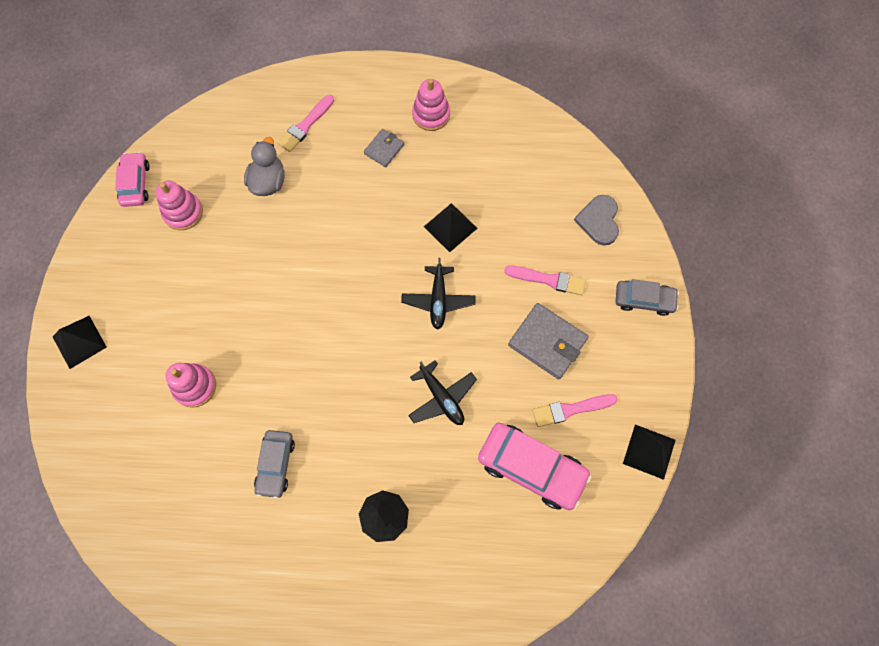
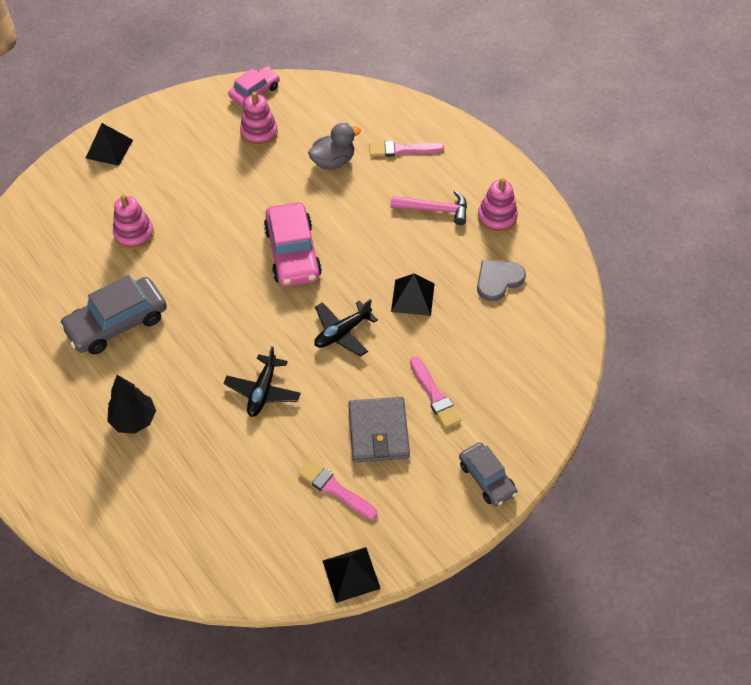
camera: 50 degrees right, 15 degrees down
(275, 465) = (116, 323): grey car -> grey car, size x1.64
(384, 149) = (434, 210): grey wallet -> pink hammer
(531, 468) = (259, 494): pink car -> pink car (292, 253)
(599, 221) = (526, 396): grey heart -> grey heart (498, 280)

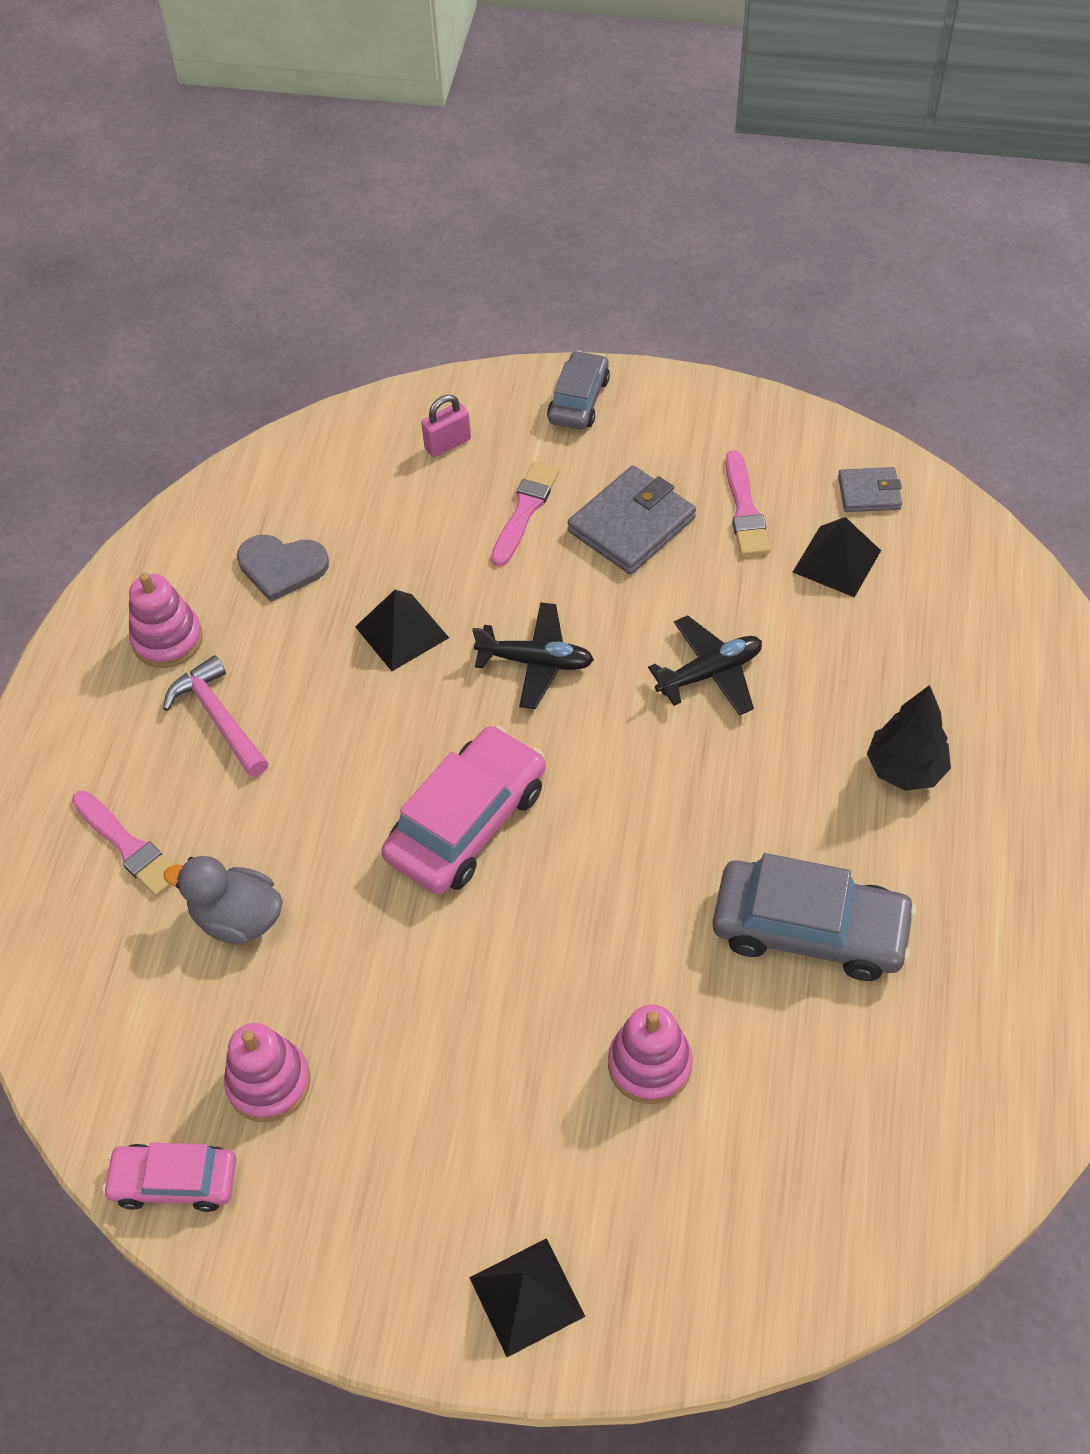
camera: 130 degrees left, 0 degrees up
(283, 557) = (869, 493): none -> grey wallet
(351, 574) = (815, 428): black pyramid -> black pyramid (836, 561)
(513, 397) = (448, 444): none -> pink padlock

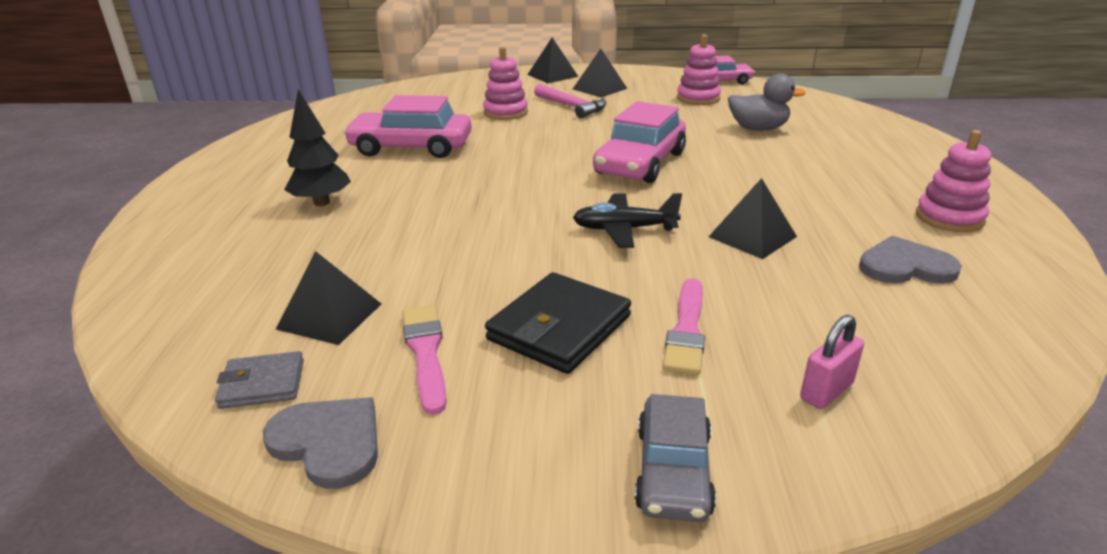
camera: 170 degrees right, 25 degrees down
(128, 846) = (852, 142): pink brush -> none
(219, 718) = (855, 187): pink hammer -> pink hammer (572, 107)
(442, 1178) = (599, 88): none -> black pyramid
(631, 525) = (559, 328): grey wallet -> black wallet
(710, 673) = (471, 235): black plane -> none
(803, 440) = (328, 442): none -> grey heart
(809, 929) = (411, 147): grey car -> pink car

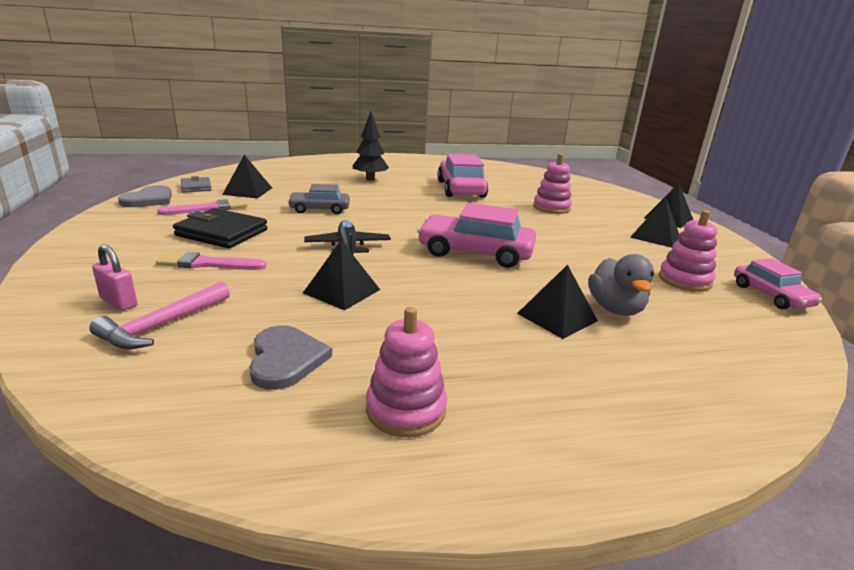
camera: 75 degrees right, 5 degrees down
(572, 107) = (590, 227): pink hammer -> pink hammer (162, 325)
(673, 470) = (81, 258): grey car -> grey car (319, 209)
(779, 150) = (557, 317): none -> black pyramid

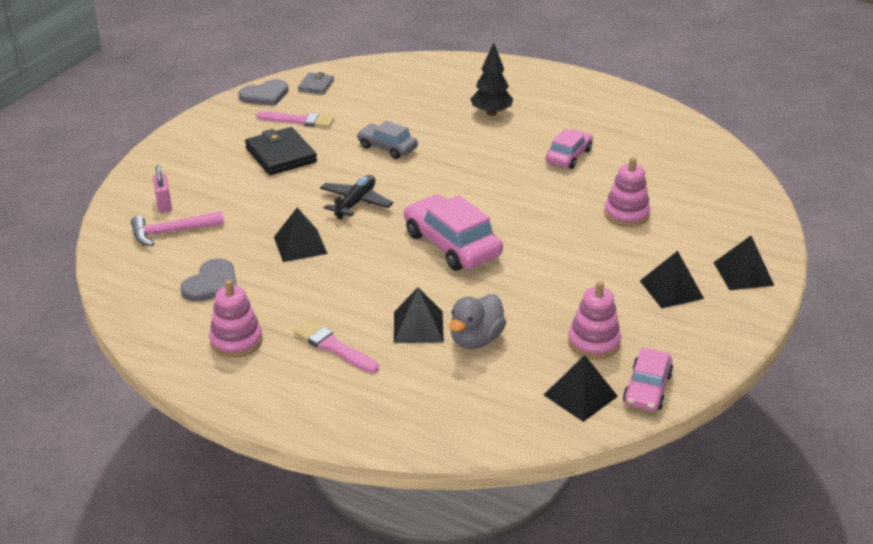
camera: 40 degrees right, 10 degrees up
(207, 264) = (241, 187): pink brush -> pink brush (333, 347)
(247, 191) = (353, 103): black pyramid -> black pyramid (580, 395)
(461, 189) = (568, 156): pink car -> pink car, size x0.61

